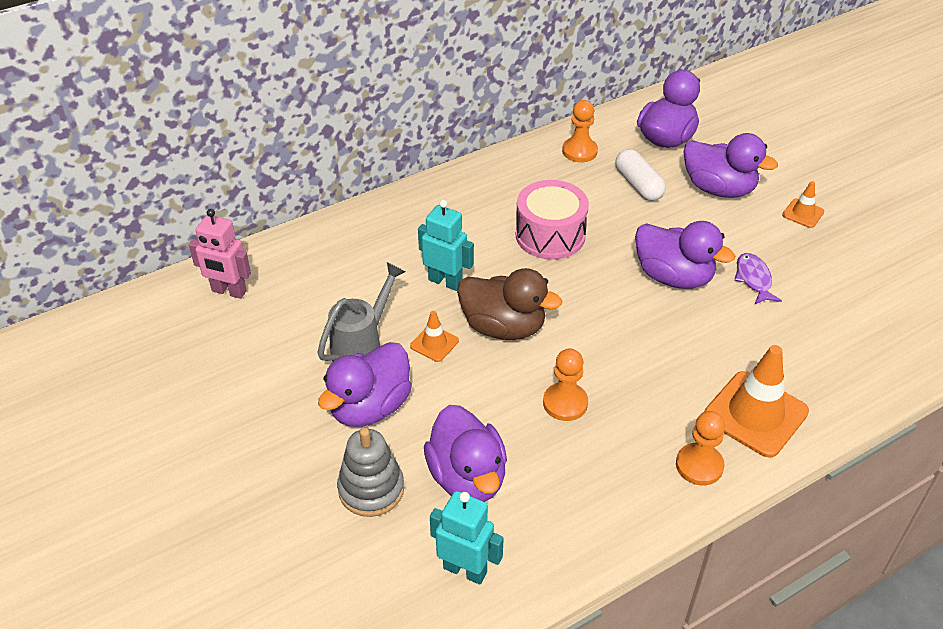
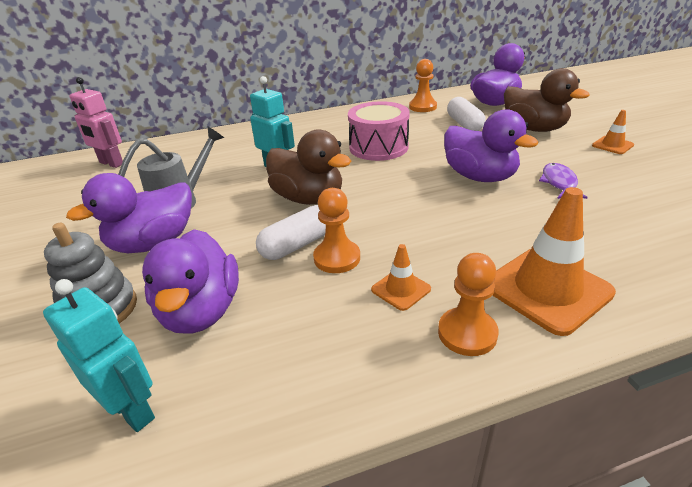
camera: 15 degrees right, 10 degrees down
(434, 343) = (242, 204): orange traffic cone -> orange traffic cone (401, 289)
(520, 391) = (297, 245): none -> white capsule
(718, 189) = (534, 129): purple duck -> brown duck

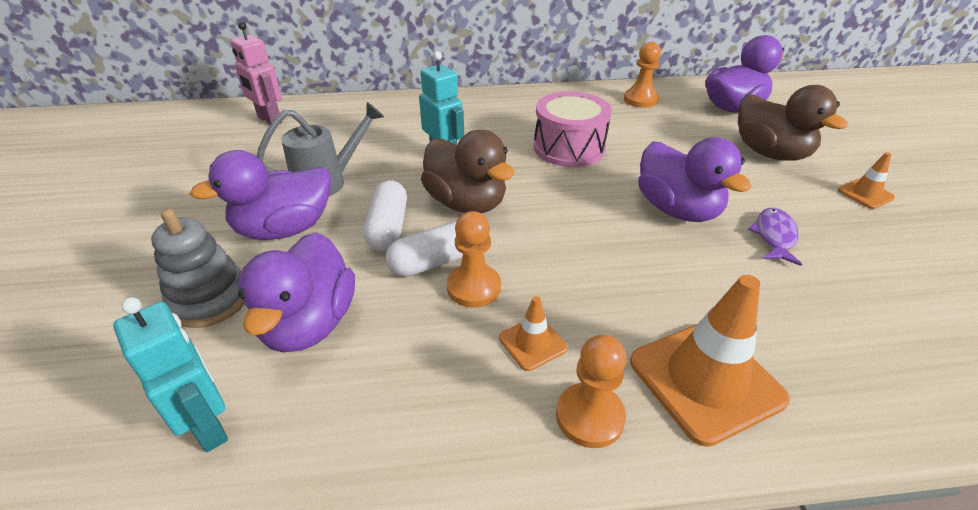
camera: 10 degrees right, 5 degrees up
(464, 124) = (683, 132): white capsule -> white capsule (388, 228)

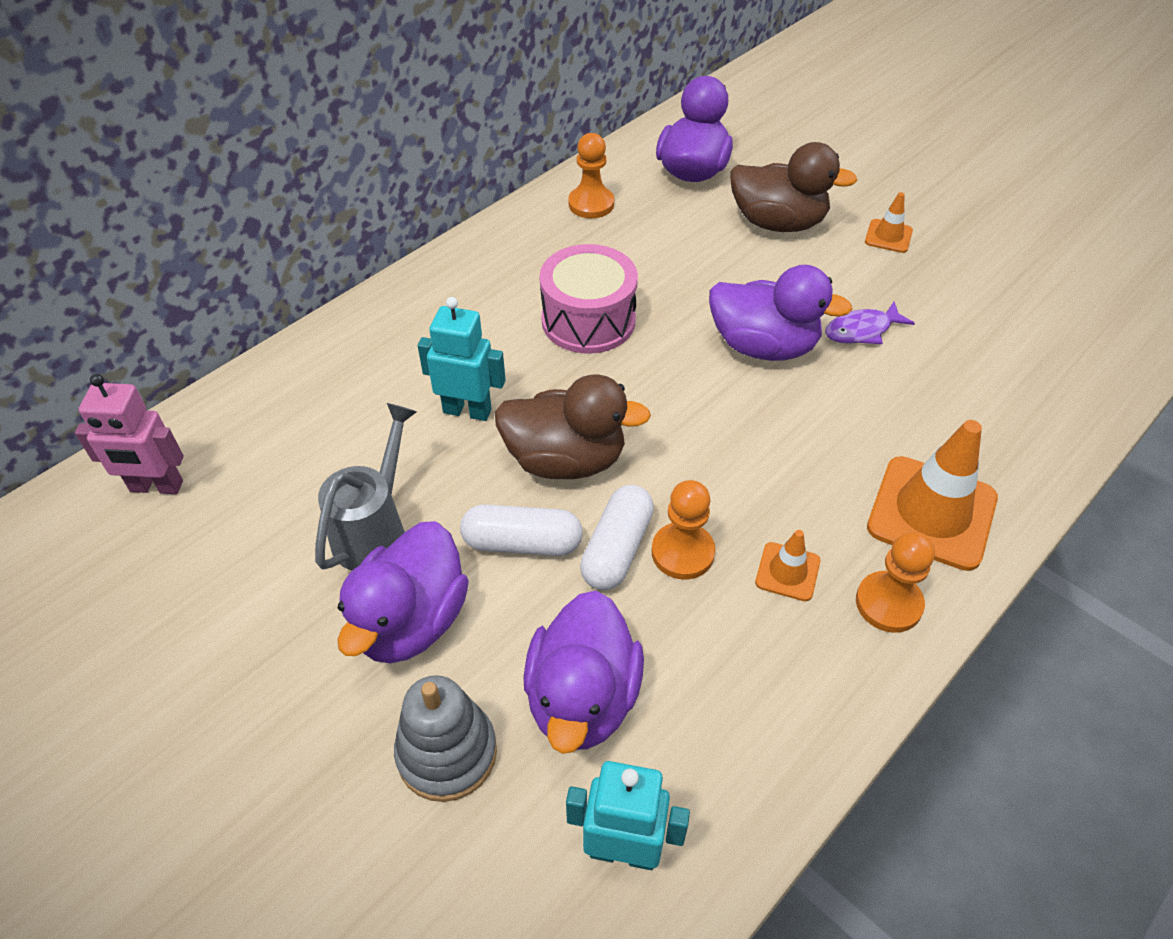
camera: 40 degrees left, 10 degrees up
(309, 324) = (582, 698): purple duck -> purple duck turned 45 degrees clockwise
(388, 228) = (522, 543): white capsule -> white capsule turned 45 degrees counterclockwise
(774, 236) = (862, 331): purple fish -> purple fish turned 90 degrees counterclockwise

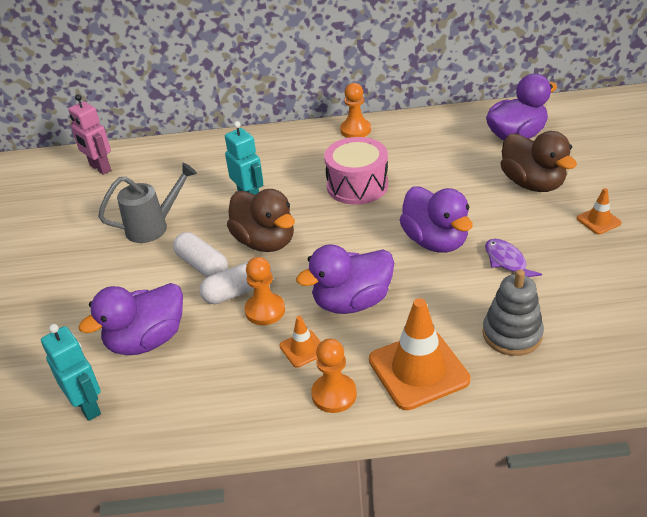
camera: 45 degrees right, 10 degrees down
(410, 621) = (123, 269): purple duck -> purple duck (352, 302)
(447, 753) = (75, 325): grey stacking toy -> grey stacking toy (512, 334)
(591, 204) = (432, 131): orange pawn -> orange pawn (355, 130)
(862, 331) = (506, 261): purple fish -> purple fish turned 45 degrees clockwise

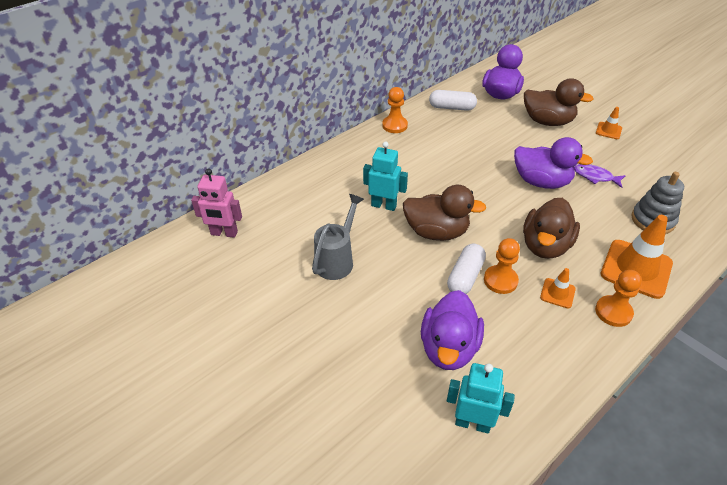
camera: 40 degrees left, 5 degrees up
(202, 265) = (414, 271): white capsule -> white capsule (452, 107)
(352, 302) = (545, 246): purple duck -> brown duck
(357, 185) = (446, 165): pink drum -> none

